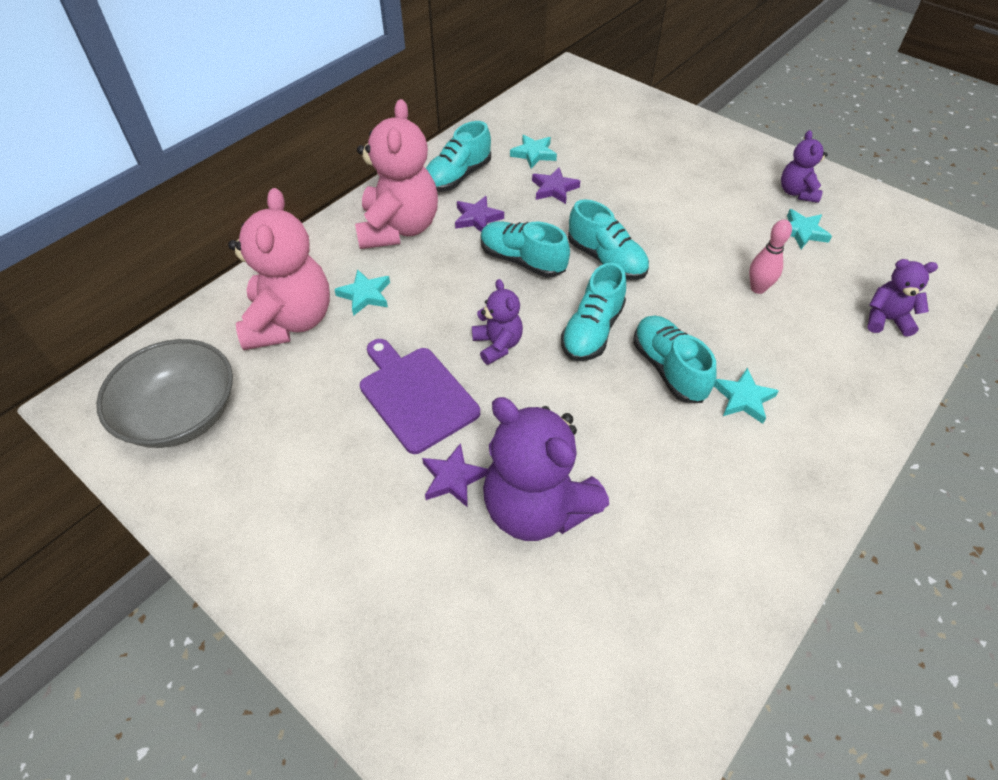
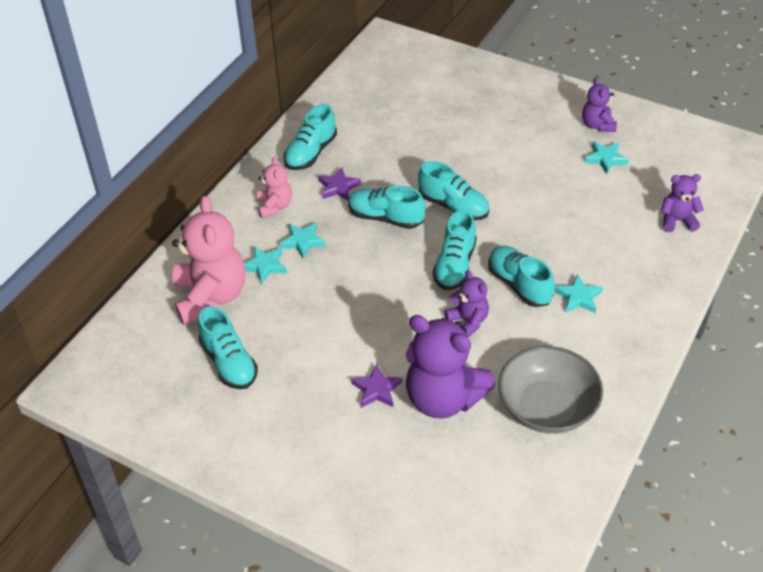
camera: 10 degrees left, 5 degrees down
(181, 414) = (152, 381): grey bowl -> grey bowl (547, 408)
(281, 407) = (229, 362): none -> turquoise shoe
(399, 228) = (274, 206): pink teddy bear -> pink teddy bear, size x0.52
(416, 395) = (331, 336): purple cutting board -> none
(497, 345) = (383, 288): purple teddy bear -> purple teddy bear (468, 321)
(534, 154) = (371, 122): turquoise star -> turquoise star (303, 242)
(554, 189) = (396, 151): purple star -> none
(758, 288) = (577, 211): pink bowling pin -> none

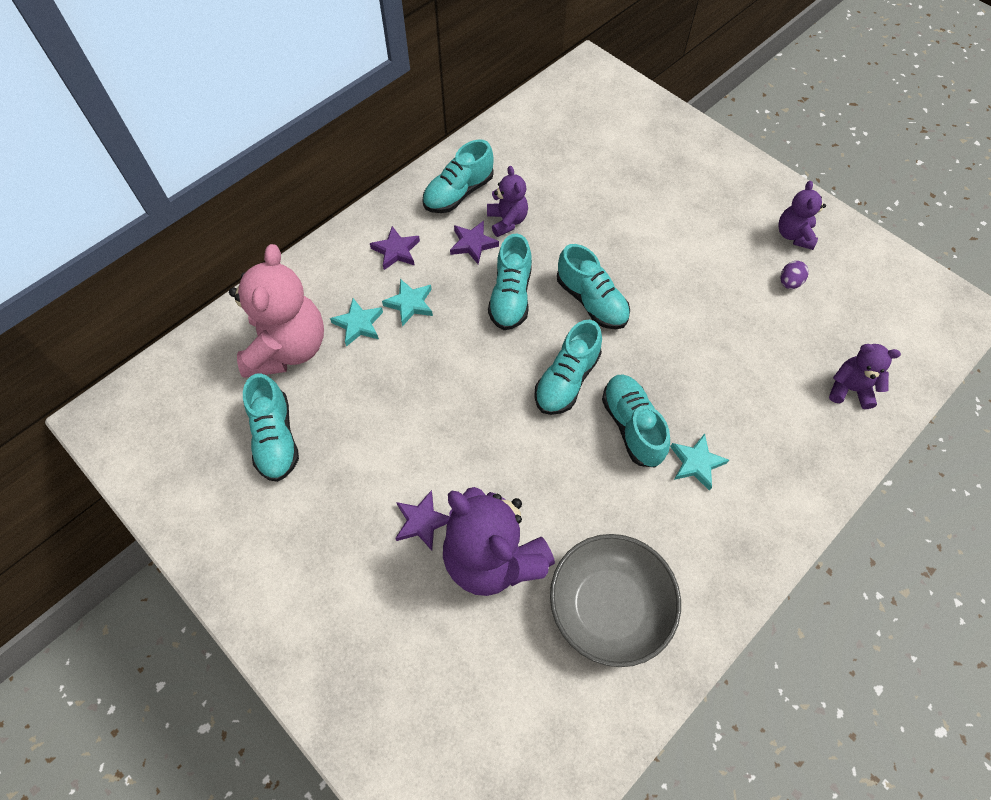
camera: 15 degrees right, 15 degrees up
(274, 206) = (396, 251): pink teddy bear -> purple star
(385, 218) = (510, 296): turquoise shoe -> turquoise shoe turned 120 degrees counterclockwise
(468, 321) = (556, 460): purple teddy bear -> purple teddy bear (507, 221)
(605, 159) = (789, 282): turquoise star -> purple egg

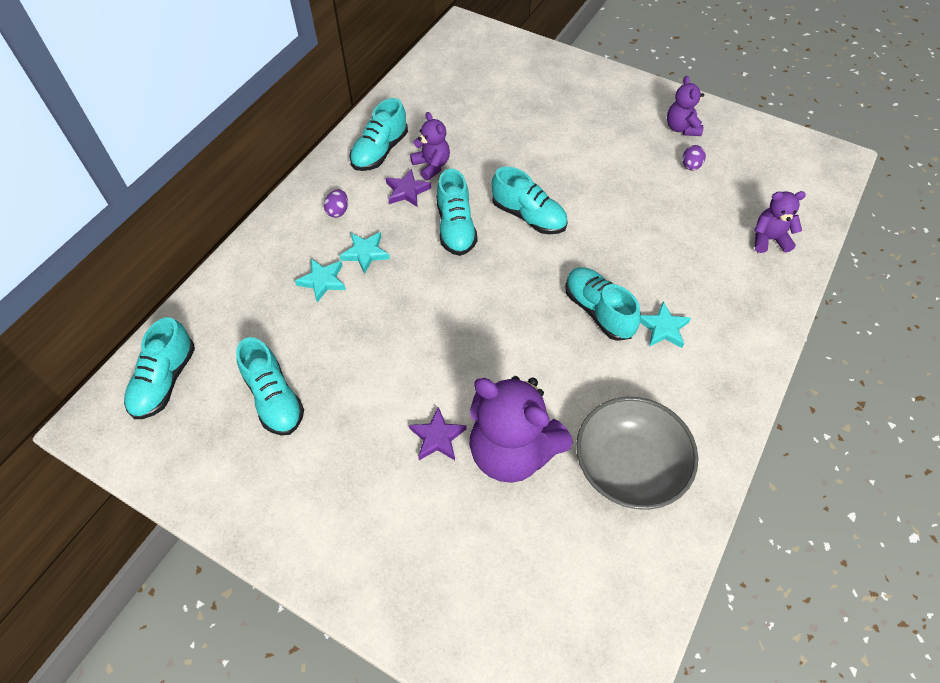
camera: 15 degrees left, 5 degrees down
(288, 348) = (261, 317): pink teddy bear -> none
(396, 251) = (338, 211): purple star -> purple egg
(566, 380) = (528, 286): turquoise shoe -> turquoise shoe (165, 381)

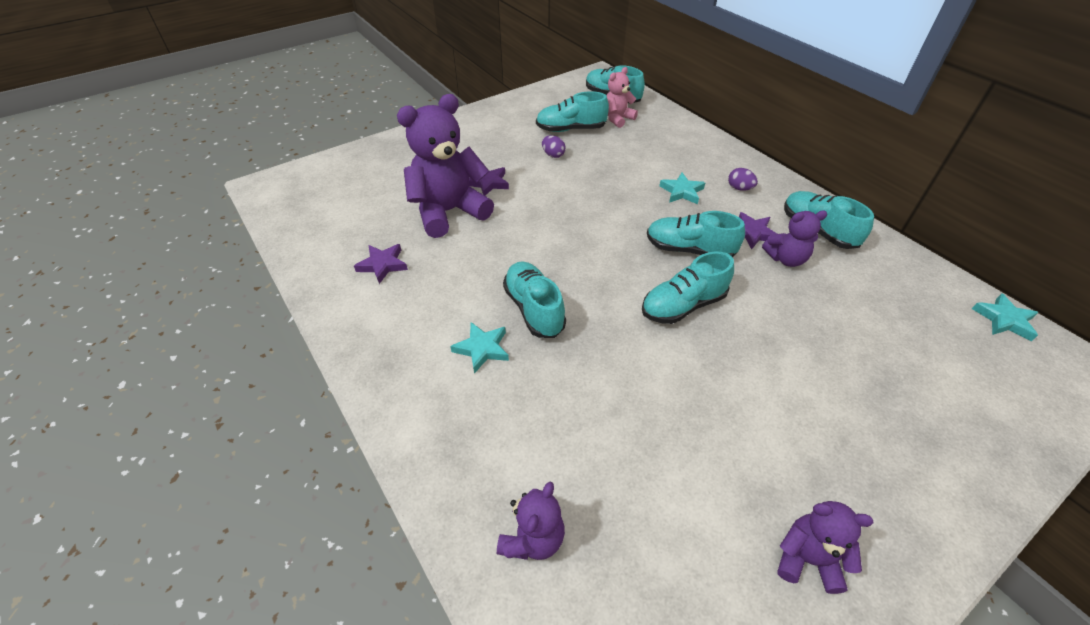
camera: 115 degrees right, 10 degrees down
(227, 355) = (617, 119): none -> pink teddy bear
(323, 281) = (662, 166): turquoise star -> turquoise star (1004, 320)
(598, 311) = (534, 309): turquoise shoe -> turquoise shoe turned 105 degrees counterclockwise
(629, 466) = (383, 265): grey bowl -> purple star
(690, 166) = (713, 519): purple egg -> purple egg (553, 155)

